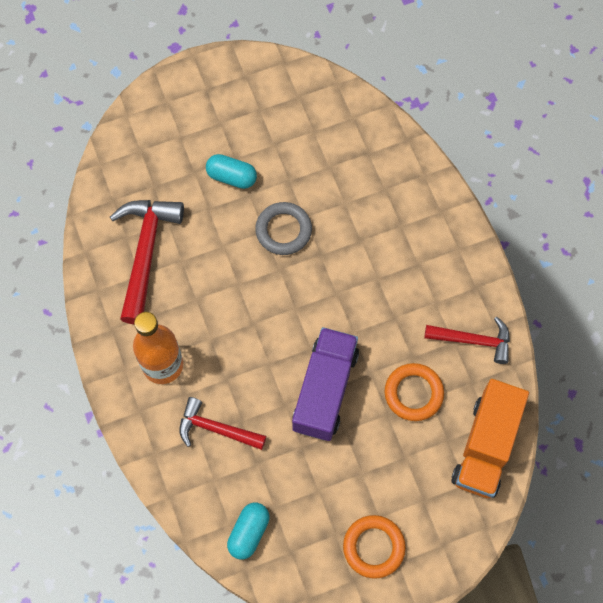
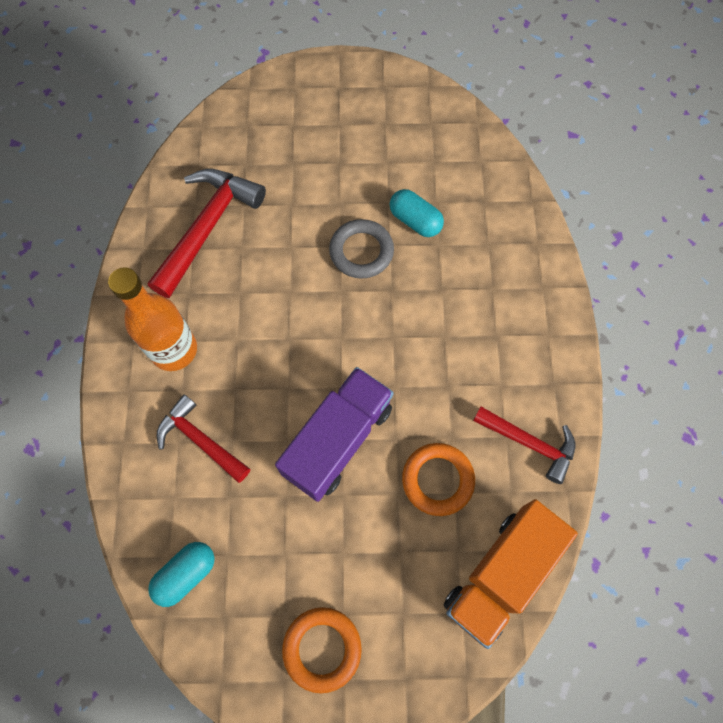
camera: 20 degrees right, 0 degrees up
(232, 177) = (329, 180): turquoise capsule -> turquoise capsule (415, 221)

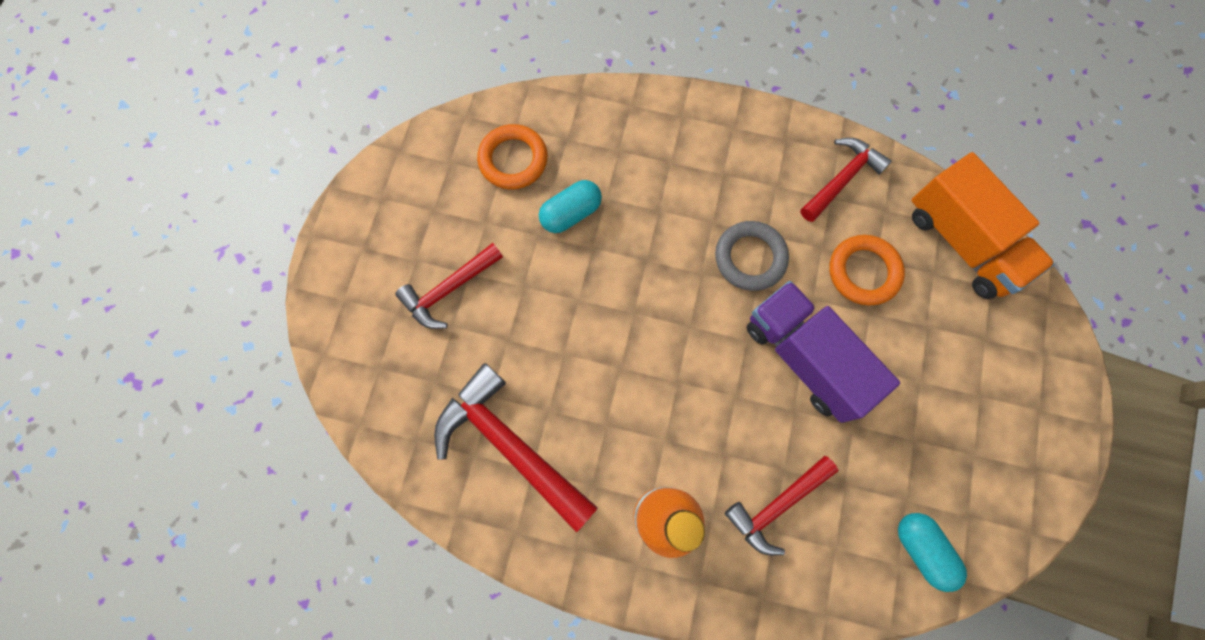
camera: 75 degrees left, 5 degrees up
(321, 152) = (449, 290): none -> red hammer
(322, 648) = (1011, 424): orange ring -> orange ring (513, 160)
(361, 251) = (592, 279): grey ring -> grey ring (750, 258)

